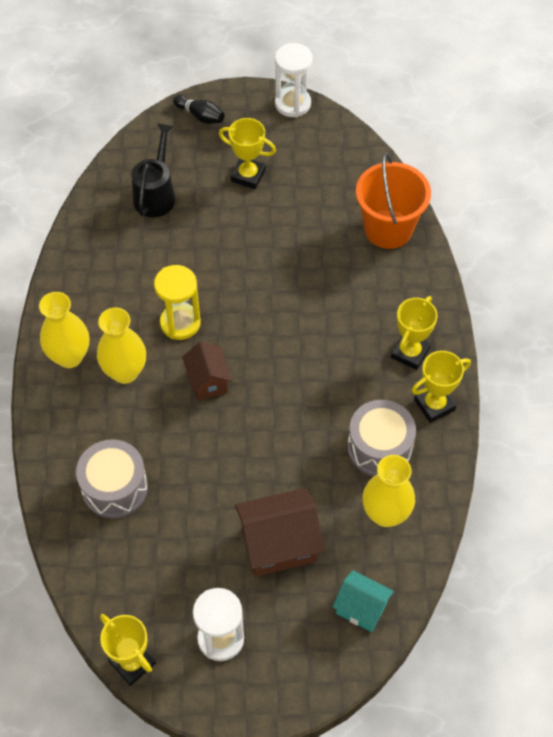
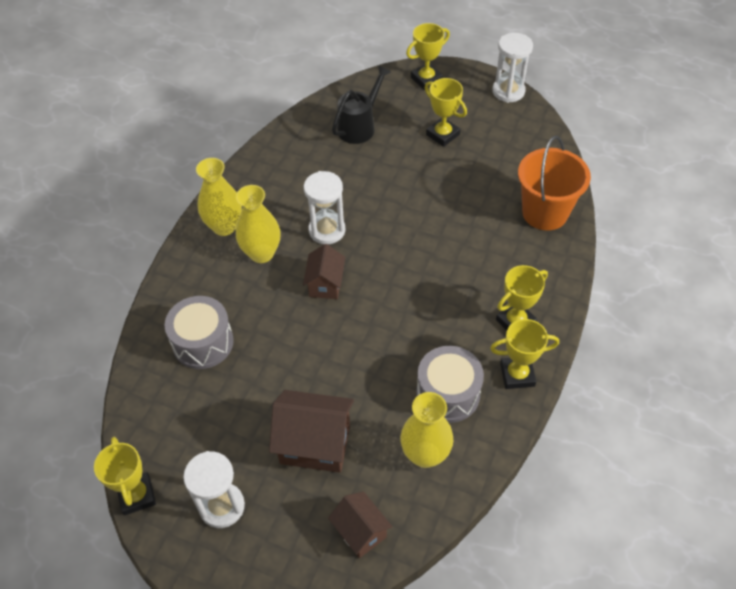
camera: 25 degrees right, 5 degrees down
(180, 323) = (327, 230): yellow hourglass -> white hourglass
(200, 116) = (426, 79): black bowling pin -> yellow trophy
(361, 608) = (360, 532): turquoise house -> brown house

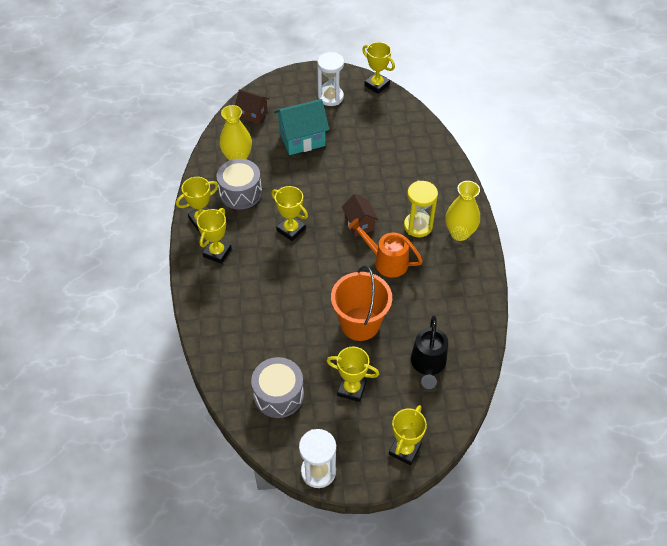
camera: 150 degrees right, 0 degrees up
(203, 342) = (407, 160): grey drum -> grey drum (278, 395)
(261, 253) = (418, 226): yellow vase -> yellow hourglass
(315, 444) = (302, 139): brown house -> turquoise house
(327, 230) = (386, 261): white hourglass -> orange watering can
(410, 312) = (291, 229): none -> yellow trophy
(545, 213) = (230, 347): orange bucket -> orange bucket (360, 324)

